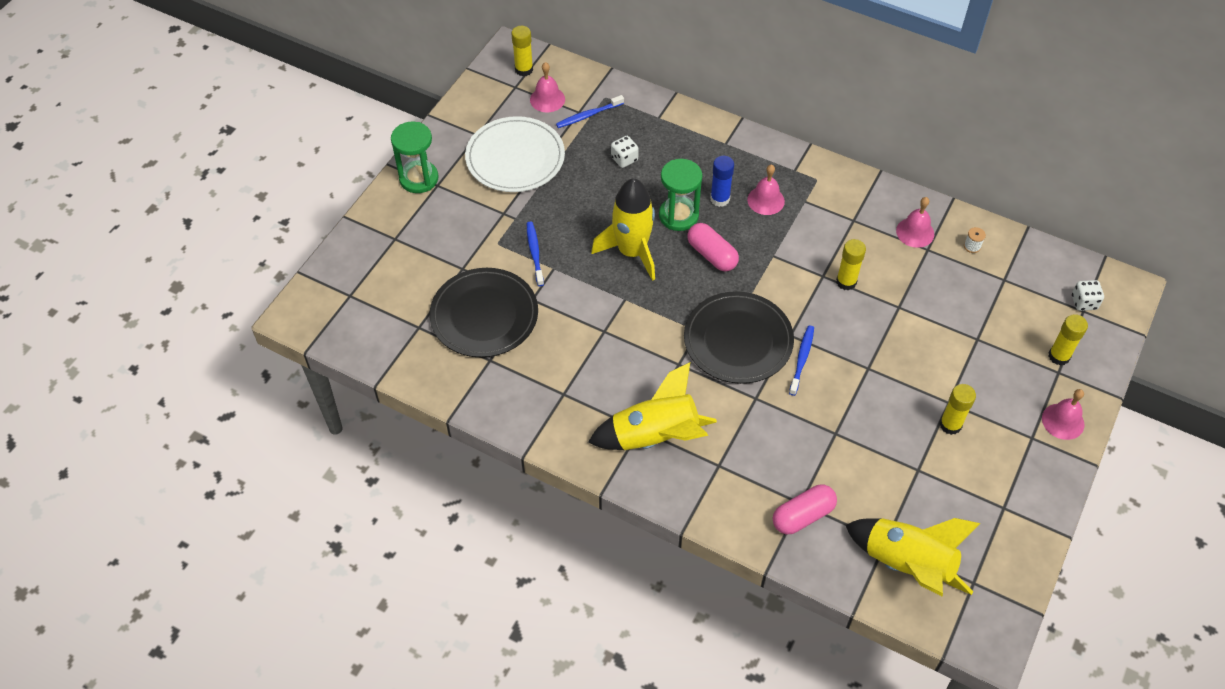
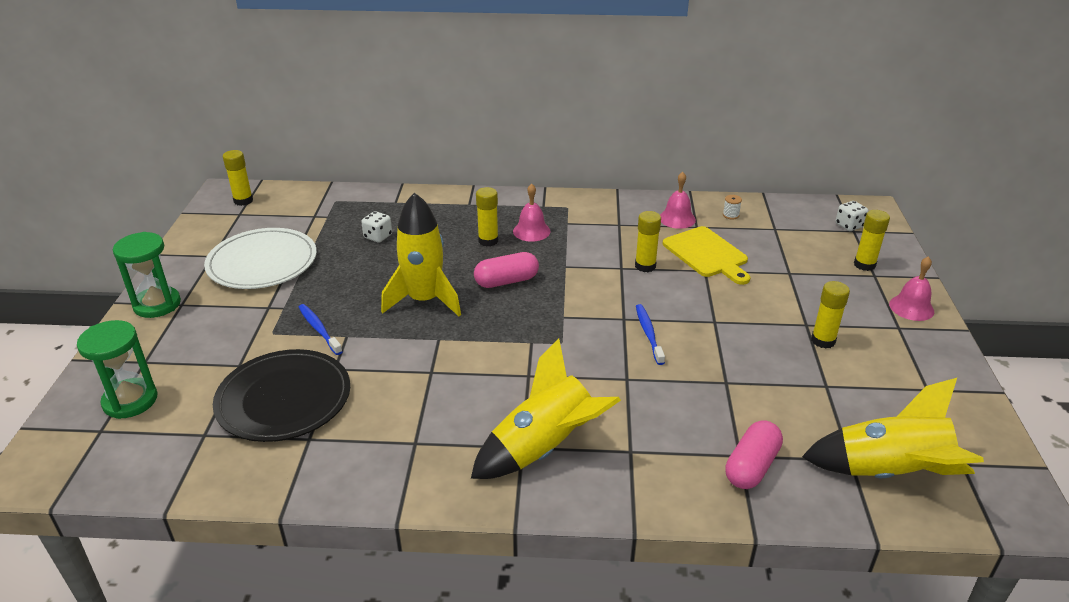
camera: 25 degrees left, 20 degrees down
(547, 99) = (277, 215): pink bell -> none
(588, 115) = (325, 216): blue toothbrush -> none
(678, 216) = (456, 262): green hourglass -> green hourglass (130, 400)
(712, 255) = (506, 281): pink capsule -> pink capsule turned 45 degrees counterclockwise
(720, 199) = (488, 241): blue glue stick -> yellow glue stick
(738, 340) = (576, 337): black plate -> none
(914, 288) = (707, 254): none -> yellow cutting board

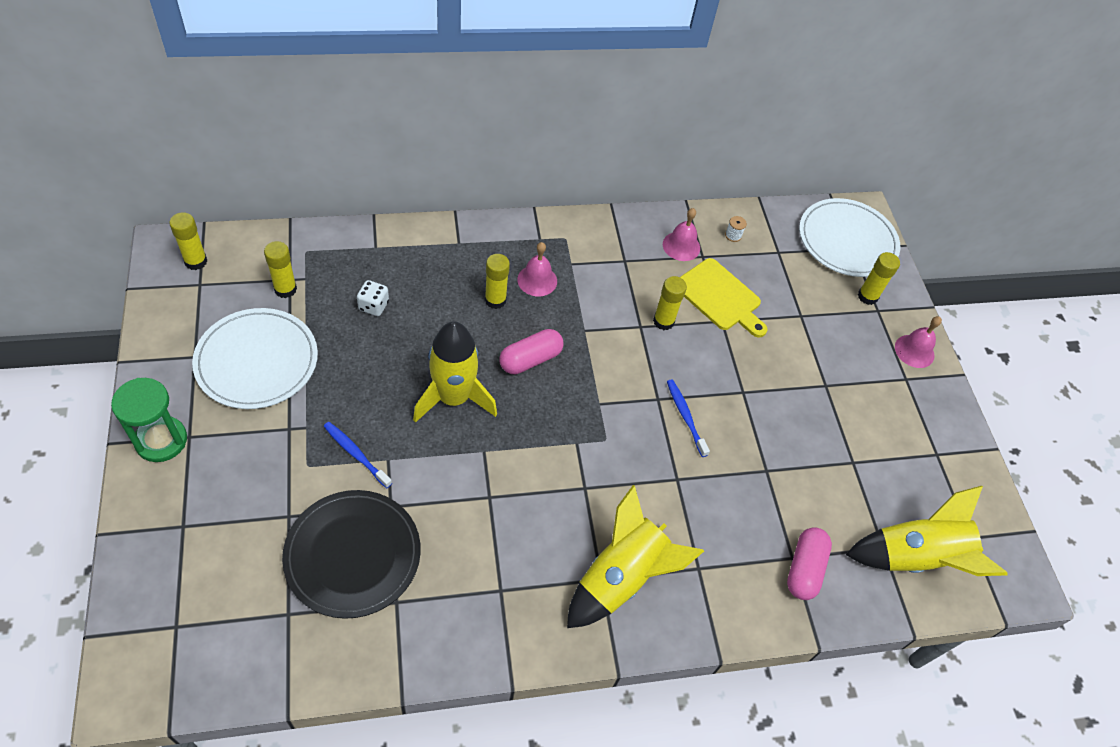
camera: 20 degrees left, 20 degrees up
(130, 400) = (191, 582): green hourglass -> none
(823, 341) = (843, 405): yellow glue stick -> yellow glue stick (285, 289)
(849, 225) = (847, 240): white dice -> white plate

